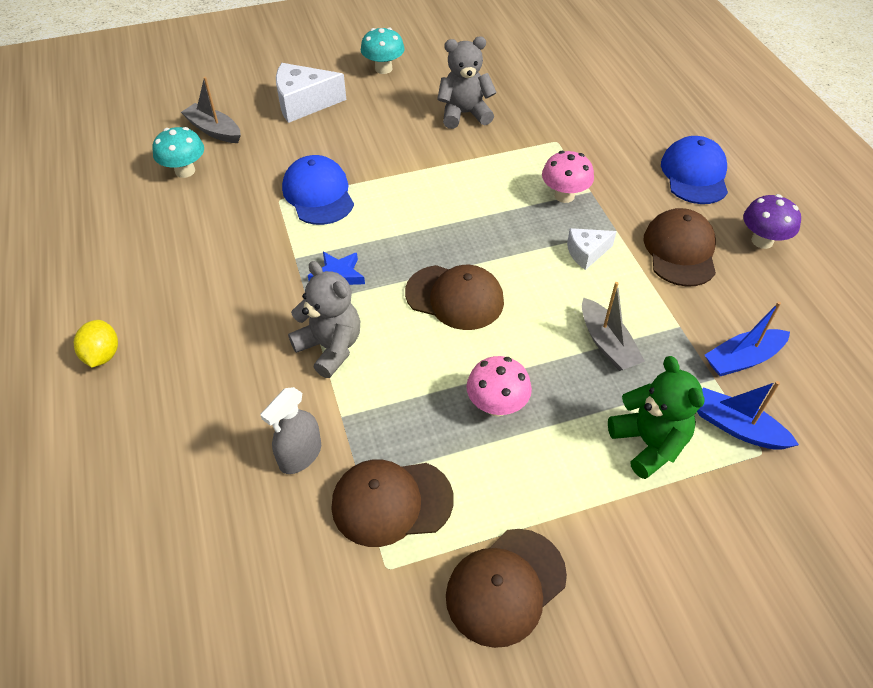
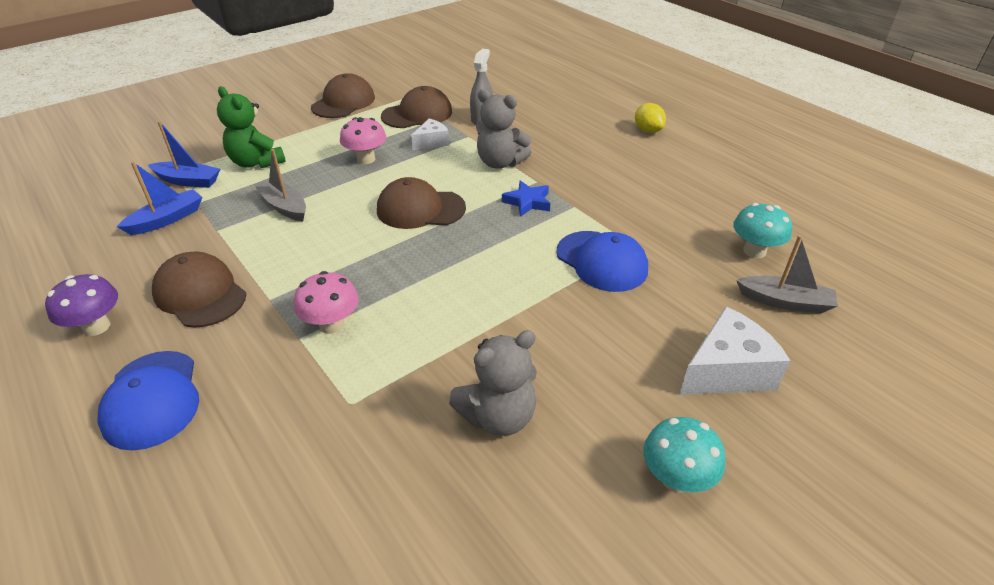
camera: 160 degrees right, 10 degrees down
(586, 253) = (303, 269): white cheese -> white cheese (431, 142)
(680, 251) = (200, 294): brown cap -> brown cap turned 150 degrees clockwise

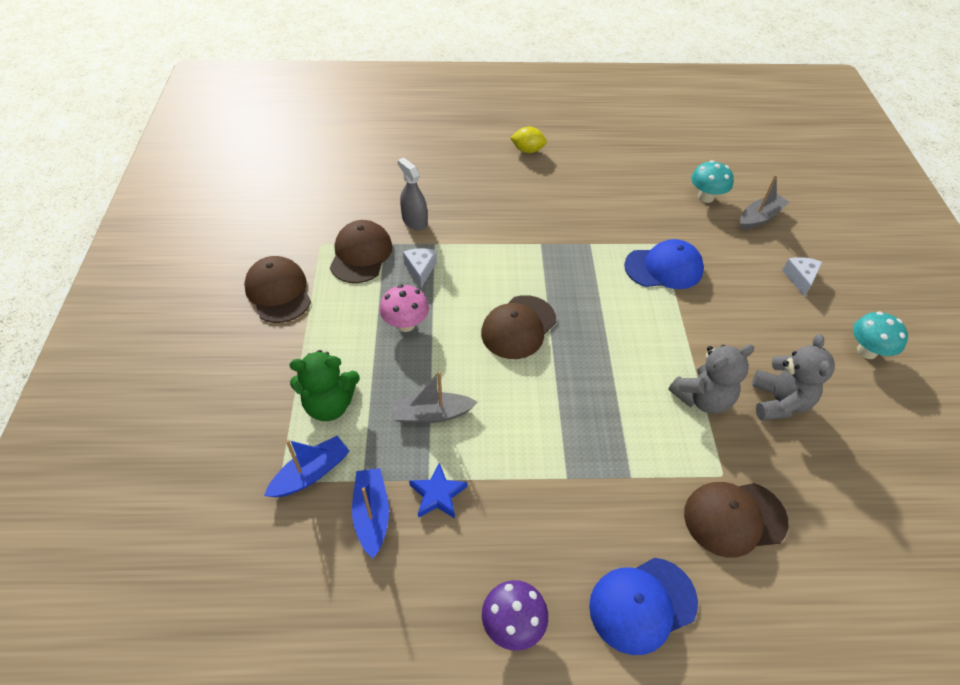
camera: 55 degrees left, 10 degrees up
(152, 399) = (642, 604): blue cap -> blue cap turned 135 degrees clockwise
(200, 294) = (522, 526): brown cap -> brown cap (734, 518)
(332, 325) = (628, 450): pink mushroom -> none
(500, 163) = (494, 248): grey teddy bear -> grey teddy bear (702, 398)
(527, 202) = (563, 263): blue star -> blue star (437, 494)
(727, 370) = (800, 279): white cheese -> white cheese, size x0.58

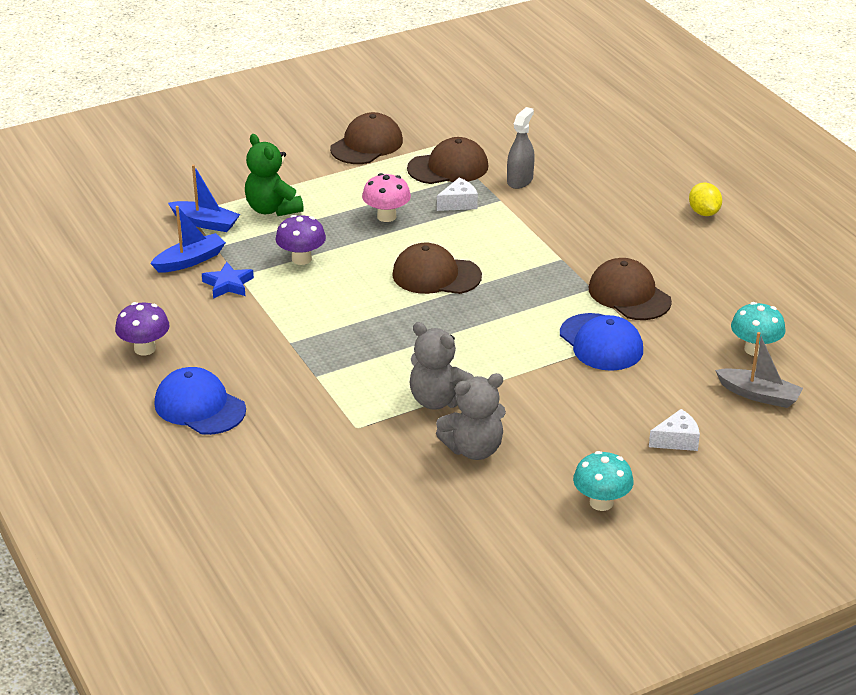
camera: 65 degrees right, 15 degrees down
(432, 414) = (301, 259): grey boat -> purple mushroom
(734, 518) = (315, 441): brown cap -> brown cap (629, 295)

